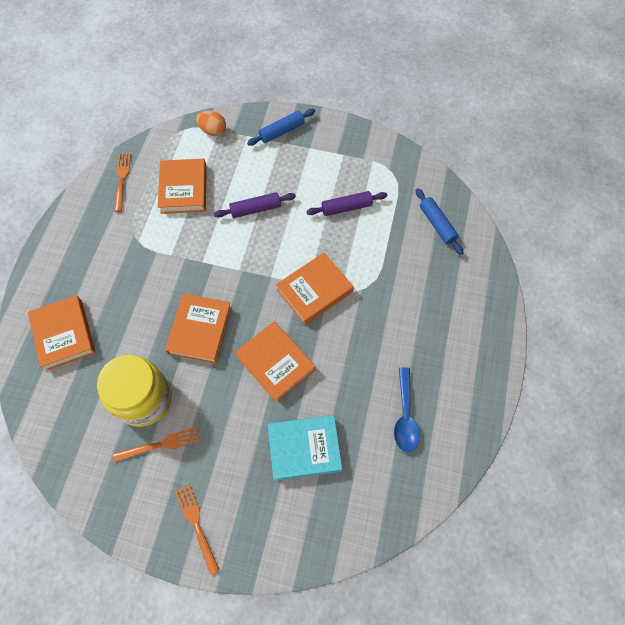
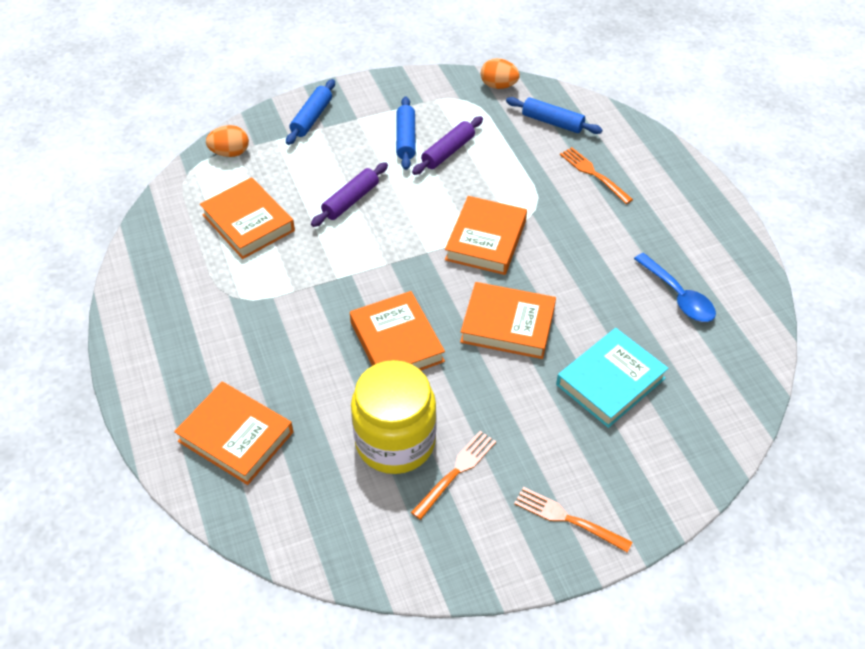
camera: 35 degrees left, 15 degrees down
(122, 179) = (161, 250): orange fork -> orange fork (593, 174)
(327, 181) = (406, 139): none -> blue rolling pin
(424, 173) = (498, 86): none -> orange egg

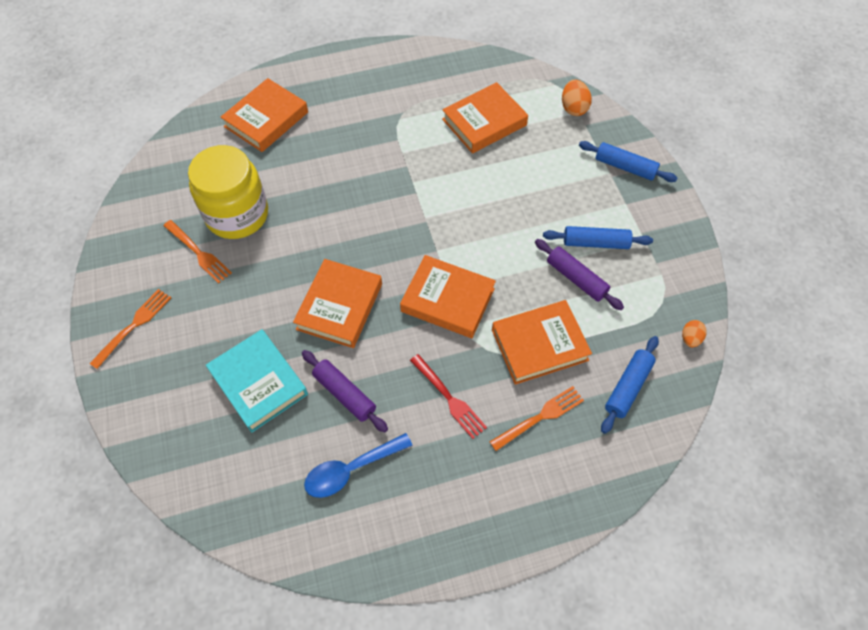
camera: 95 degrees right, 10 degrees up
(351, 200) = (508, 194): purple rolling pin -> purple rolling pin (344, 394)
(397, 342) = (335, 221): orange book -> orange book (539, 345)
(498, 86) = (690, 338): orange egg -> orange egg, size x0.65
(590, 233) = (449, 398): none -> red fork

